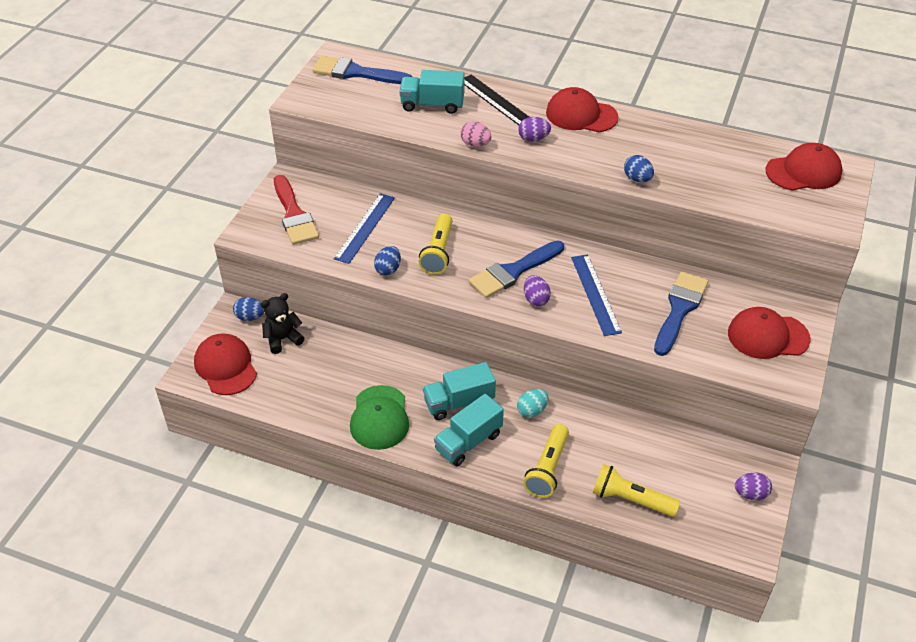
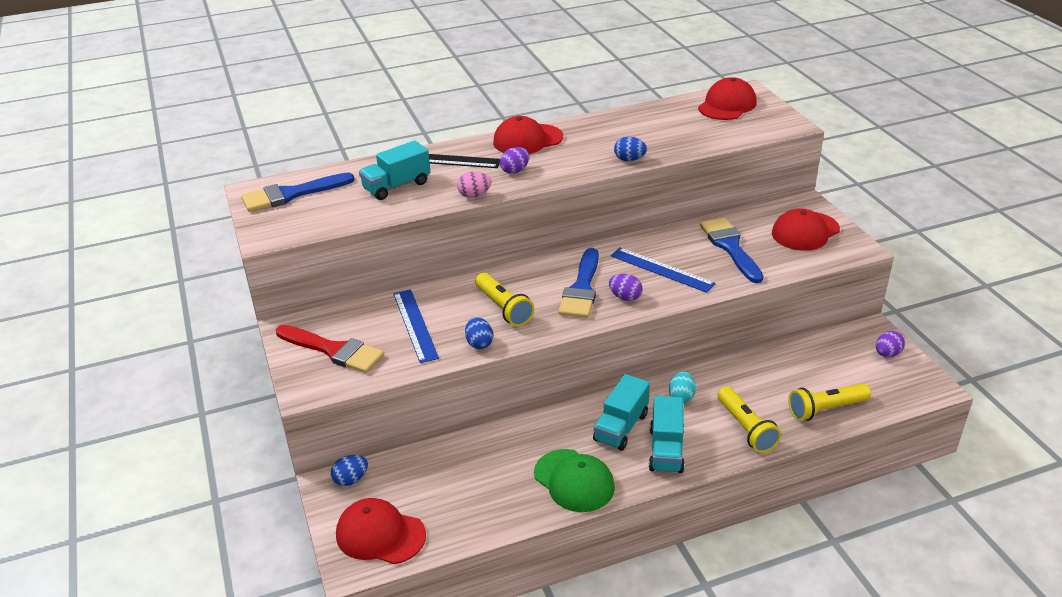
camera: 40 degrees left, 10 degrees down
(283, 339) = (407, 477): black teddy bear -> none

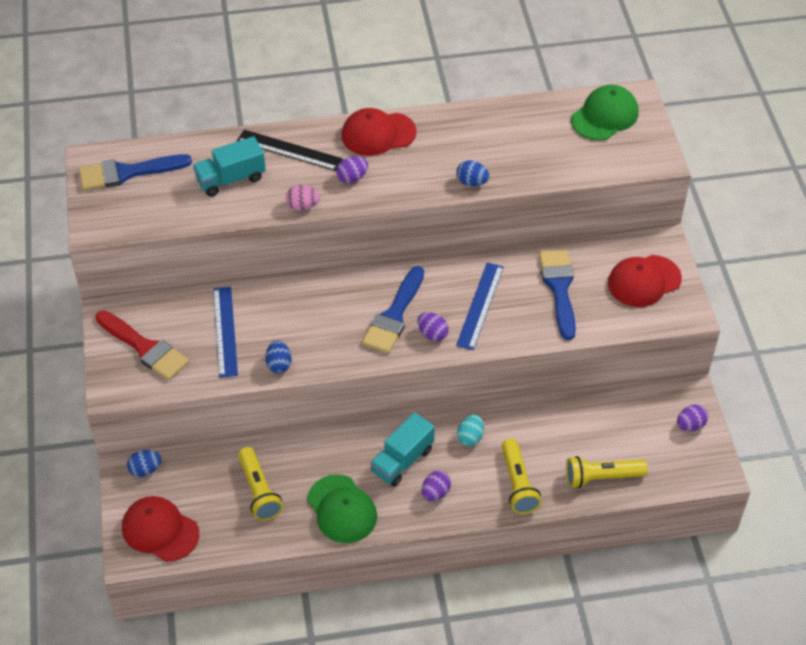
camera: 10 degrees right, 15 degrees up
(503, 308) = (313, 326): yellow flashlight -> yellow flashlight (259, 491)
(661, 270) = (480, 305): blue ruler -> blue ruler turned 60 degrees clockwise
(666, 450) = (435, 493): turquoise truck -> purple egg
(727, 105) = (604, 116): red cap -> green cap

